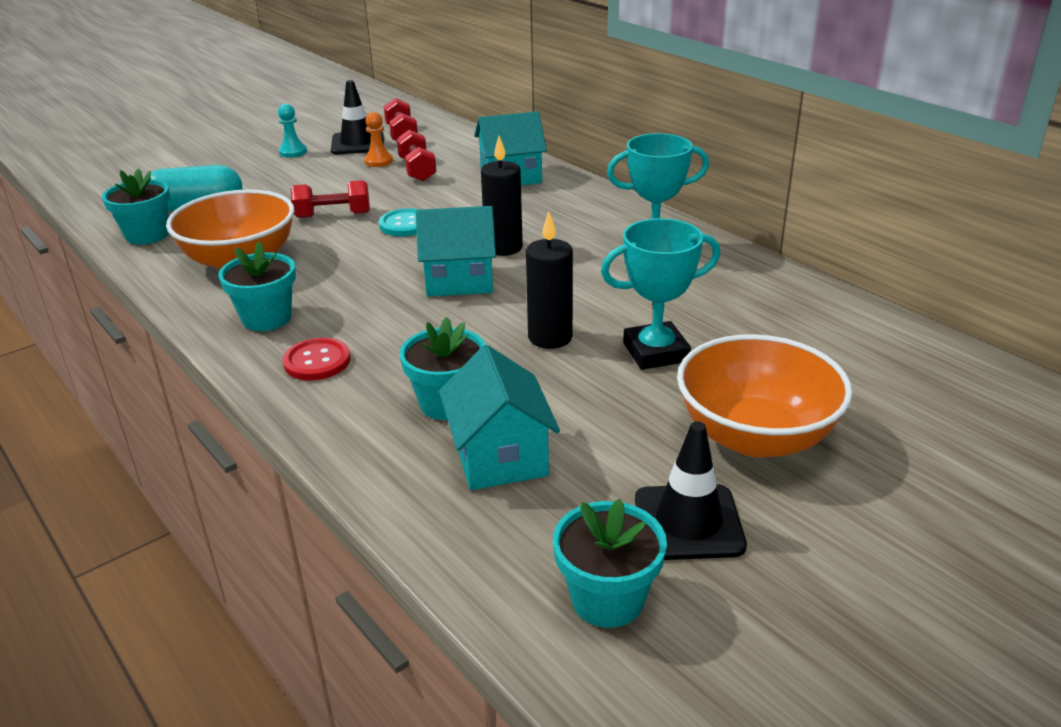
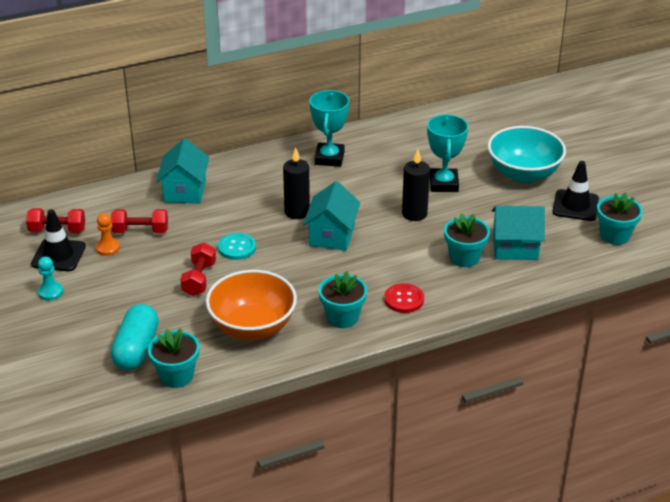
camera: 75 degrees left, 5 degrees up
(755, 436) = (523, 174): orange bowl -> turquoise bowl

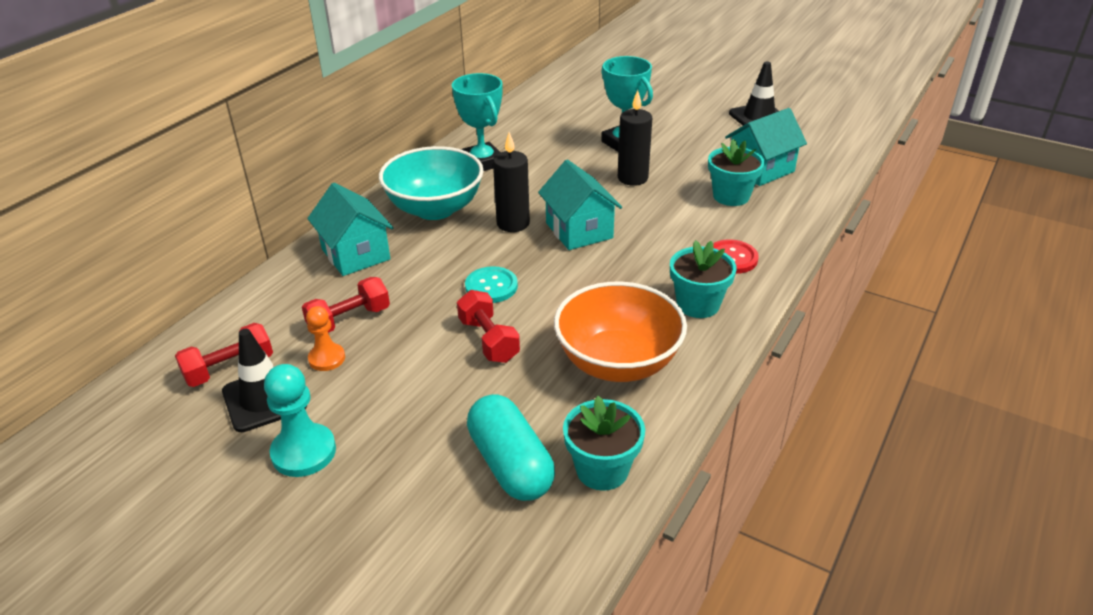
camera: 35 degrees left, 0 degrees up
(50, 292) = (304, 452): turquoise pawn -> turquoise pawn, size x1.56
(523, 174) = (681, 110): turquoise bowl -> turquoise bowl (435, 209)
(614, 235) = (823, 128): turquoise flower pot -> none

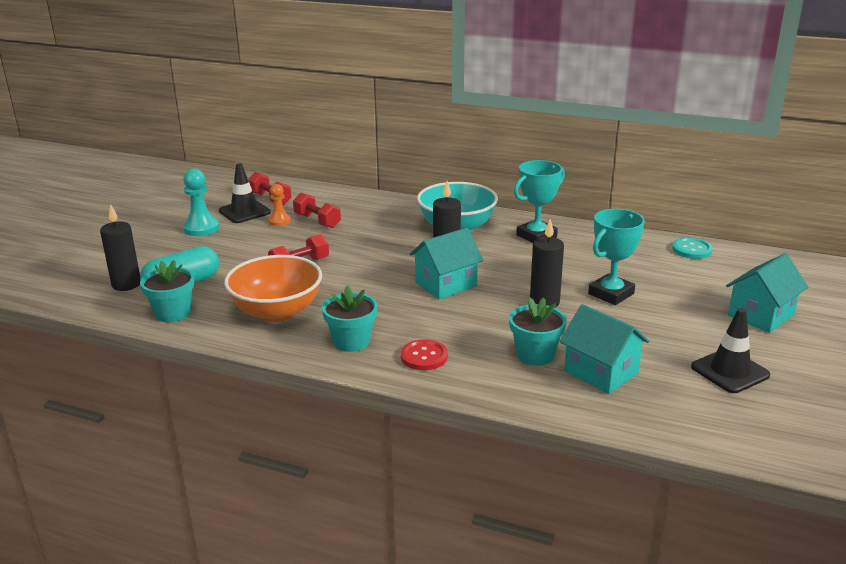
camera: 80 degrees right, 10 degrees down
(355, 254) = (389, 212): turquoise house -> turquoise house (761, 315)
(489, 539) = (126, 284): none -> black candle
(491, 286) = (361, 259): turquoise button -> turquoise button (692, 250)

